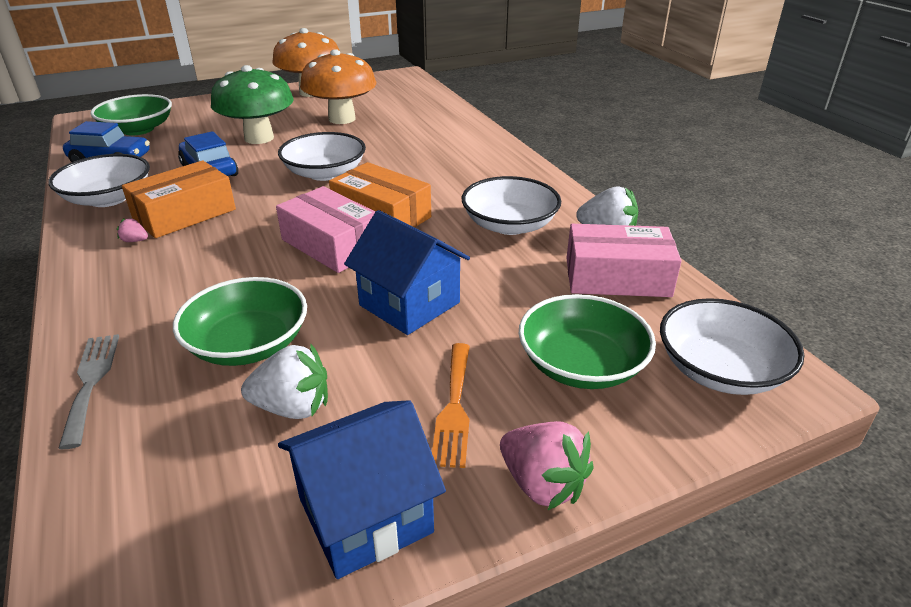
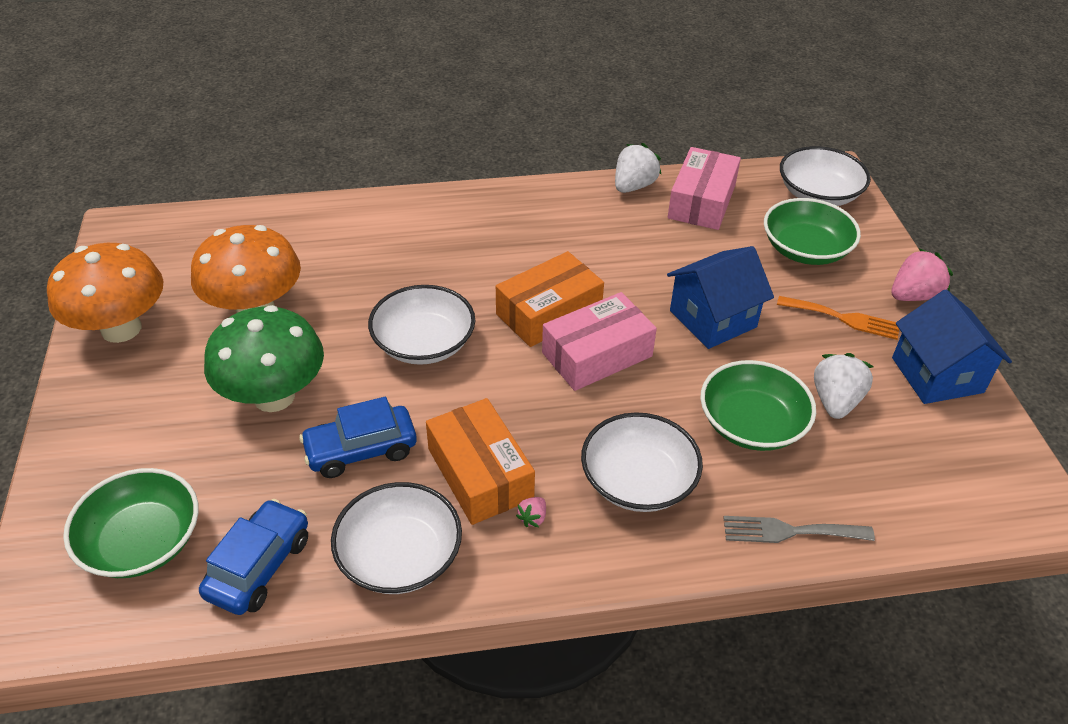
camera: 75 degrees left, 10 degrees up
(509, 225) = (599, 235): white bowl -> white bowl (638, 480)

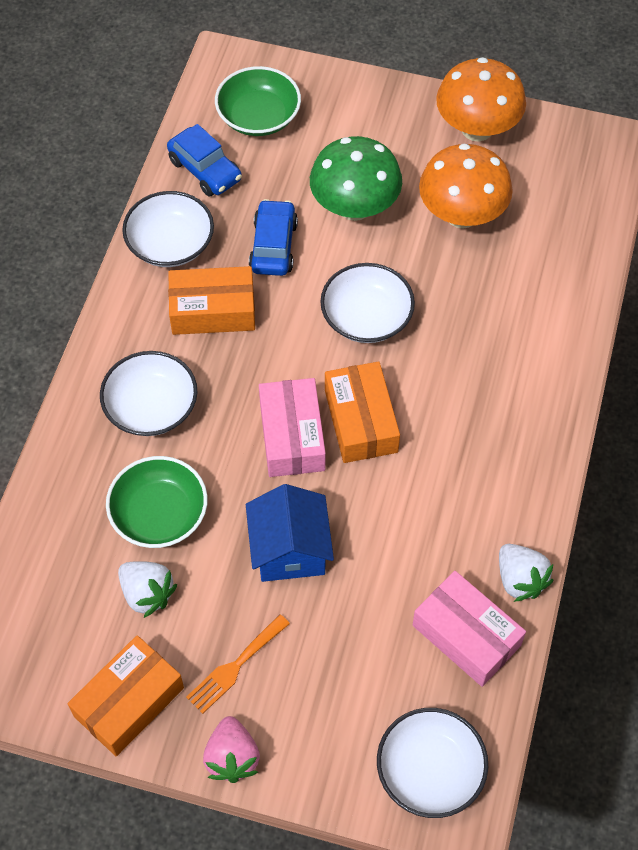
camera: 115 degrees right, 15 degrees up
(533, 518) = (157, 328): pink strawberry -> none
(790, 531) = (53, 483): grey fork -> none
(805, 249) = (345, 695): green bowl -> none
(937, 375) = (129, 702): blue house -> orange box

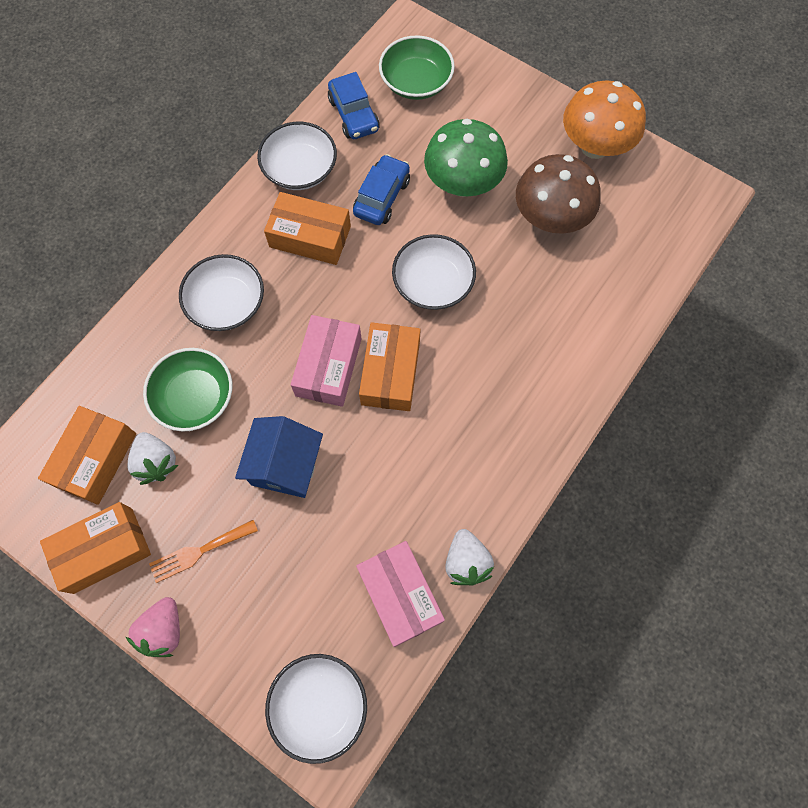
camera: 20 degrees right, 10 degrees up
(77, 613) = (95, 459): none -> orange box
(461, 215) = (550, 218): orange mushroom -> brown mushroom

